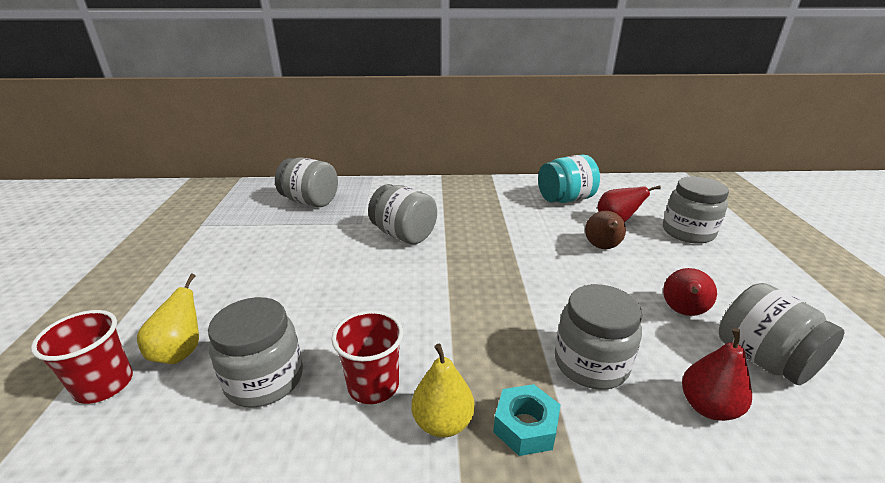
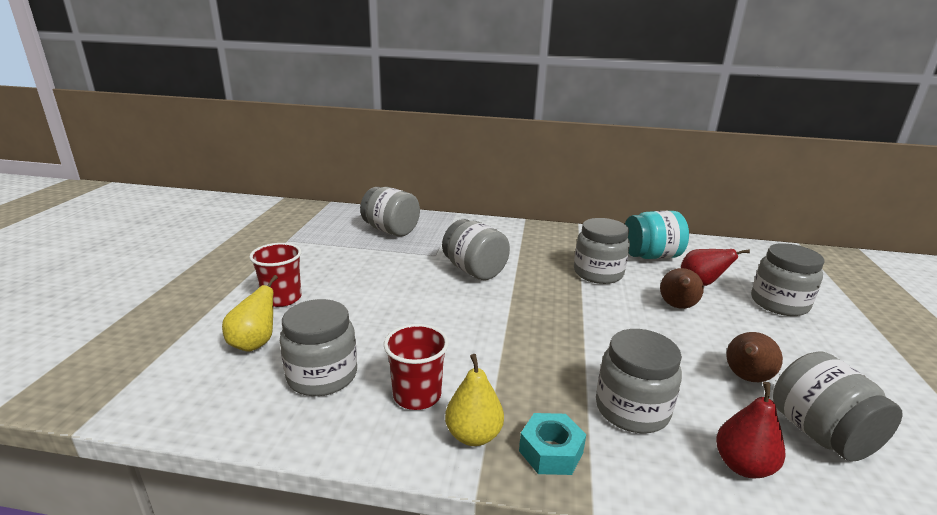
camera: 10 degrees right, 5 degrees down
(104, 384) = (190, 359): red cup -> red cup (282, 298)
(522, 223) = (598, 273): none -> grey jar
(682, 312) = (746, 378): red pear -> brown pear

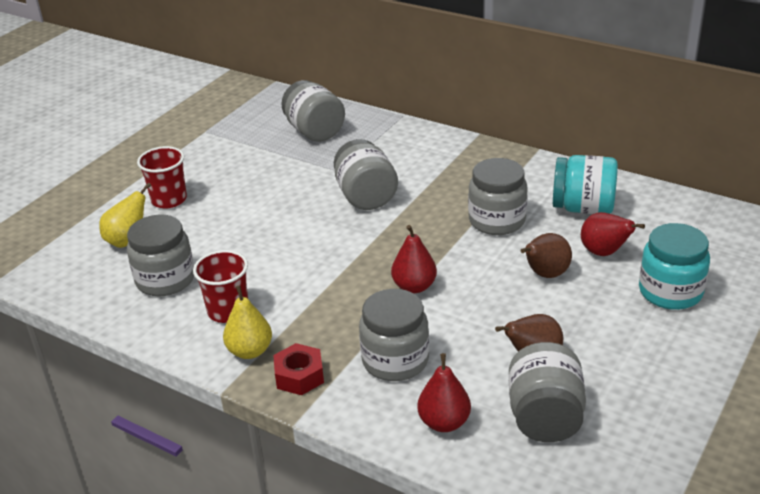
camera: 25 degrees right, 10 degrees up
(551, 451) = (299, 376): turquoise nut -> red nut
(582, 335) = (414, 286): none -> red pear
(779, 303) = (670, 292): grey jar -> turquoise jar

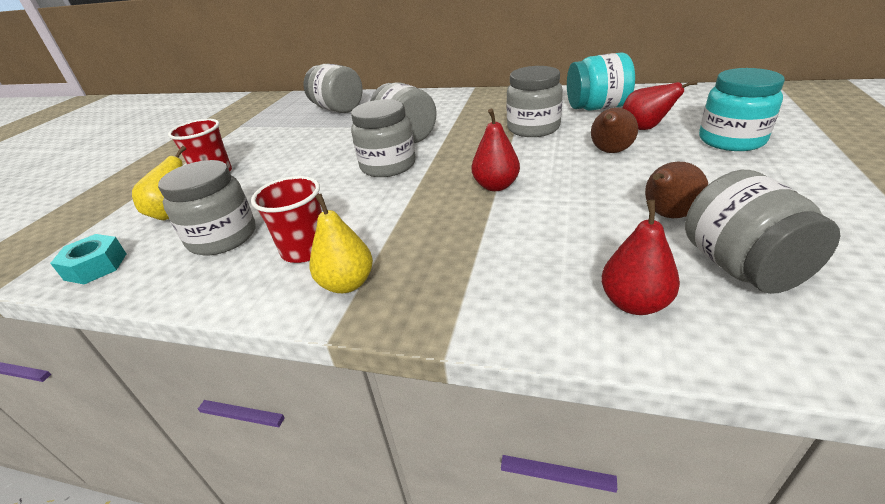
camera: 15 degrees left, 0 degrees up
(63, 282) = (96, 266): none -> turquoise nut
(299, 376) = (422, 296): red nut -> none
(395, 360) = (524, 252): grey jar -> grey jar (388, 166)

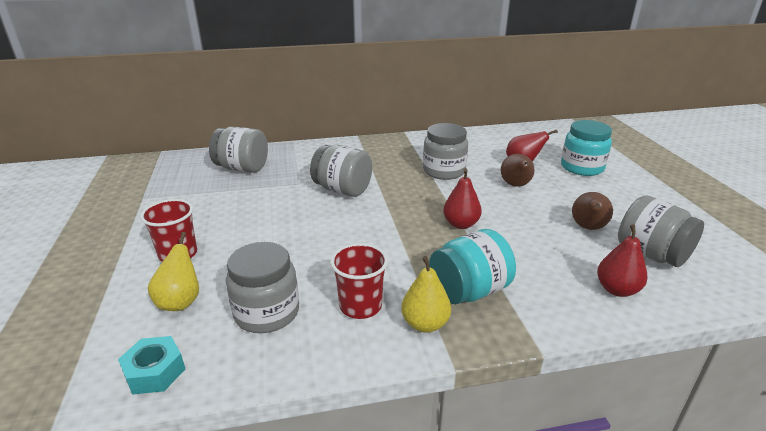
camera: 30 degrees left, 5 degrees down
(388, 166) = (355, 220): grey jar -> none
(597, 108) = (475, 149): turquoise jar -> turquoise jar (469, 291)

